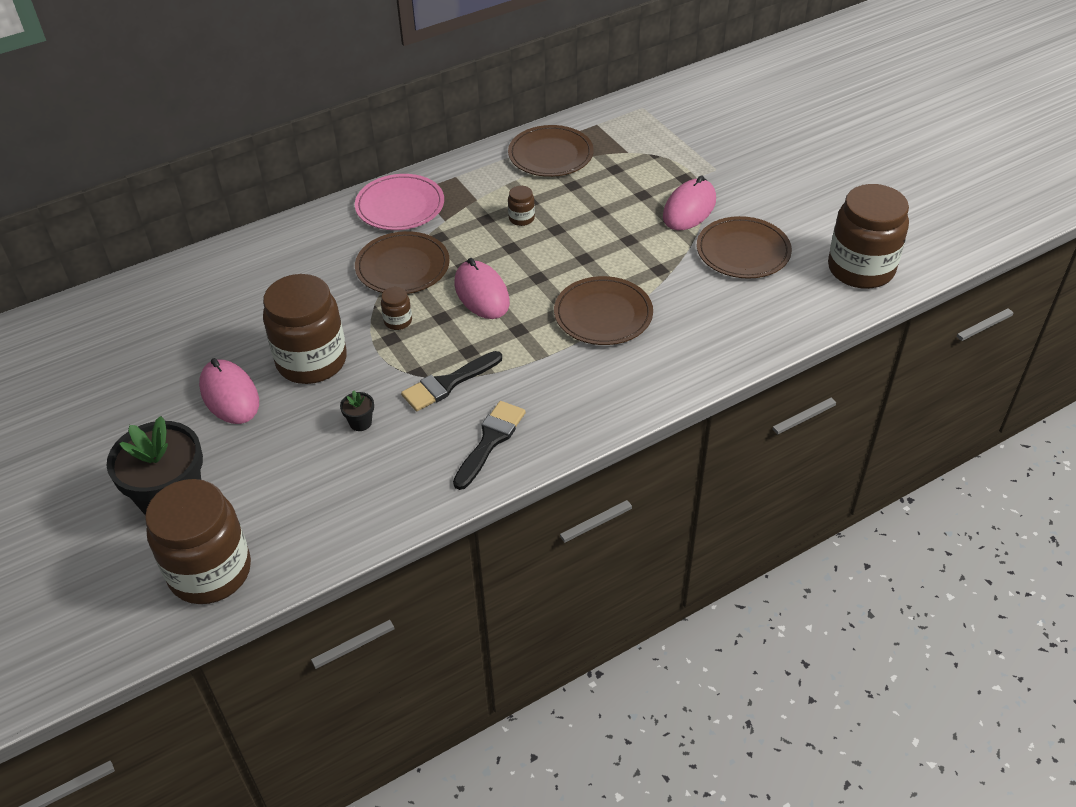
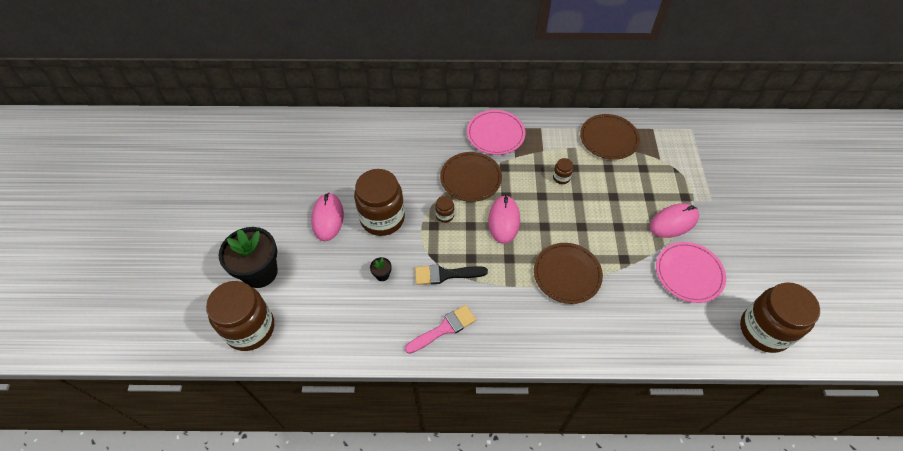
camera: 30 degrees right, 10 degrees up
(490, 441) = (444, 328): black brush -> pink brush
(743, 251) = (689, 273): brown plate -> pink plate

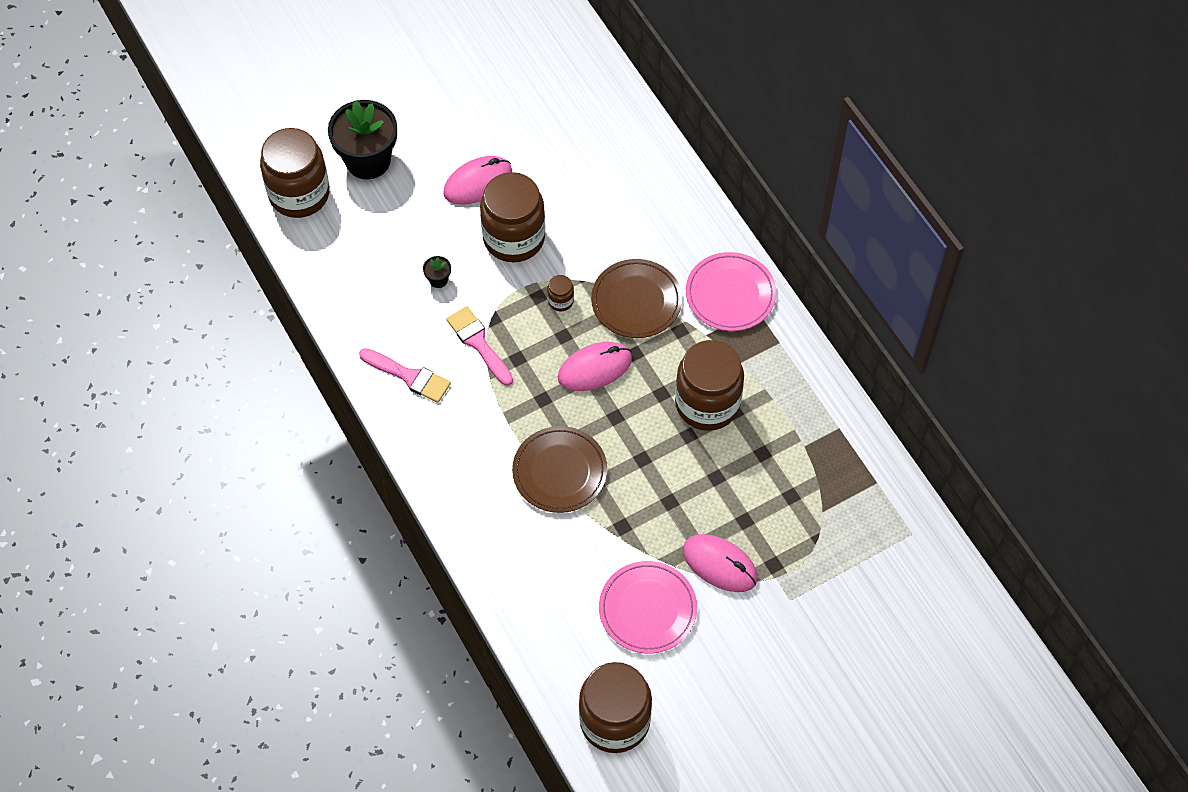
camera: 60 degrees right, 5 degrees up
(445, 274) = (478, 343): black brush -> pink brush
(561, 178) = (707, 403): brown jar -> brown jar, size x2.43
(608, 138) = (817, 433): brown plate -> none

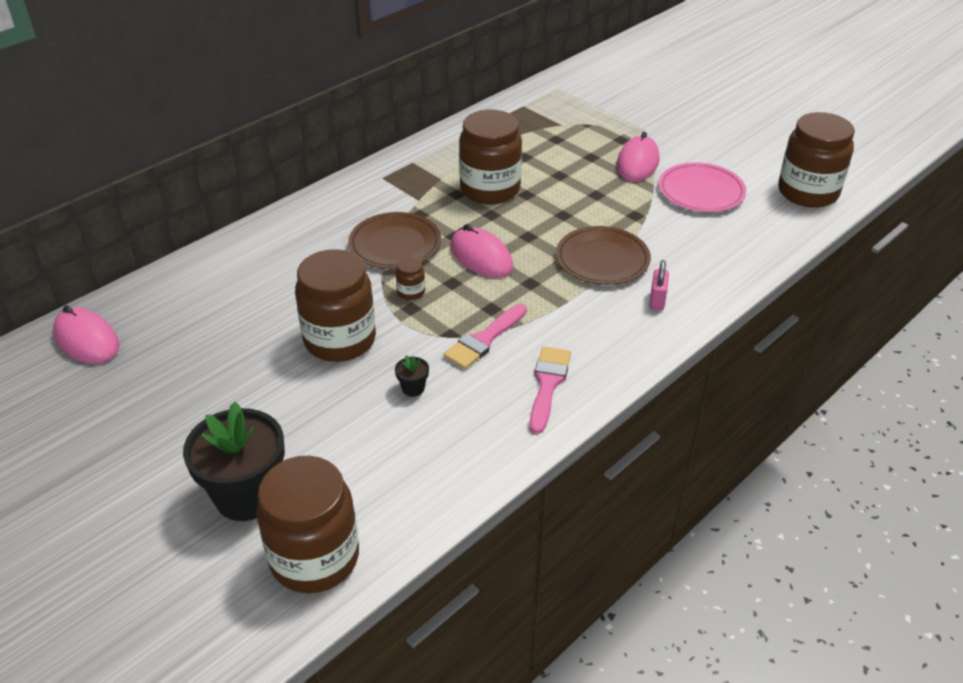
camera: 105 degrees left, 20 degrees down
(478, 182) = (267, 384): pink mouse -> pink mouse (87, 340)
(485, 497) = (657, 300): none -> pink padlock
(730, 294) = (370, 193): pink plate -> none

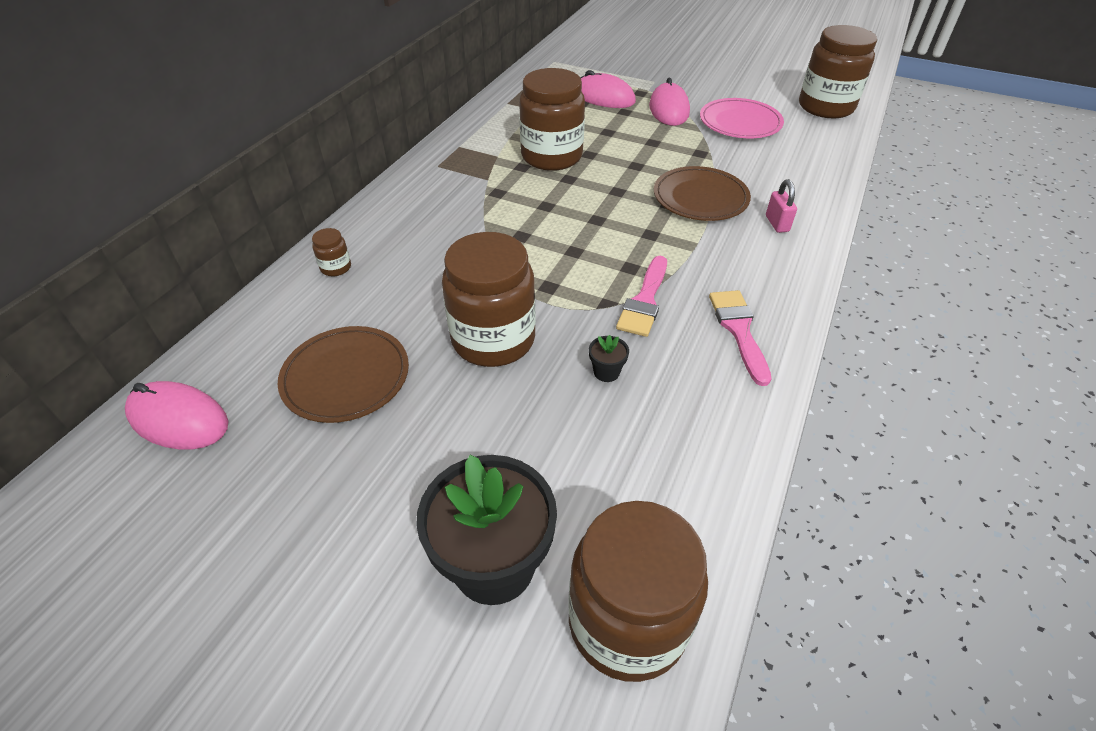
camera: 20 degrees left, 5 degrees up
(395, 244) = (491, 226): brown plate -> brown plate (346, 377)
(411, 292) = (538, 270): brown jar -> brown jar (336, 267)
(481, 257) = (586, 220): pink mouse -> pink mouse (604, 97)

